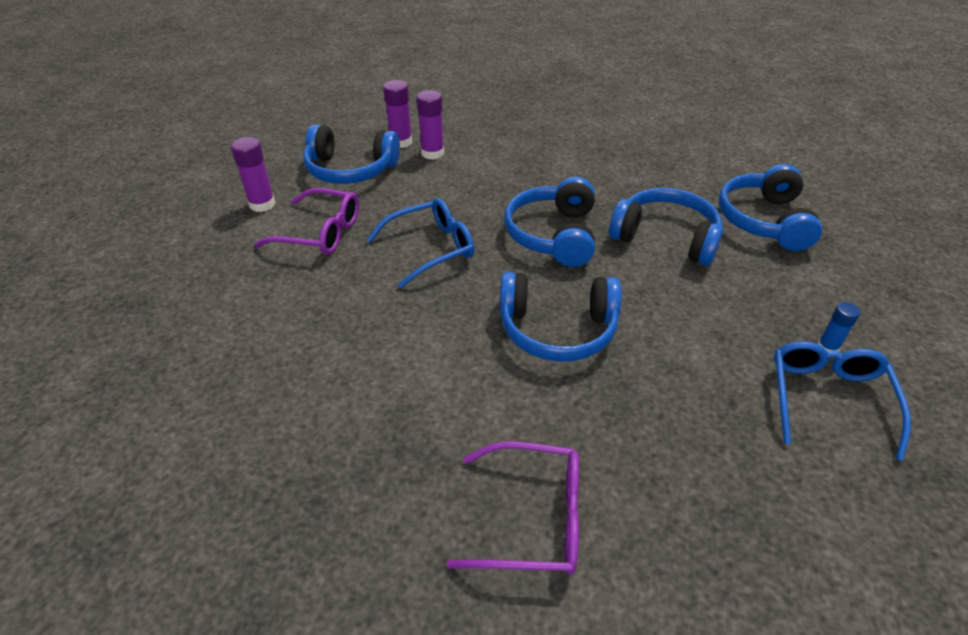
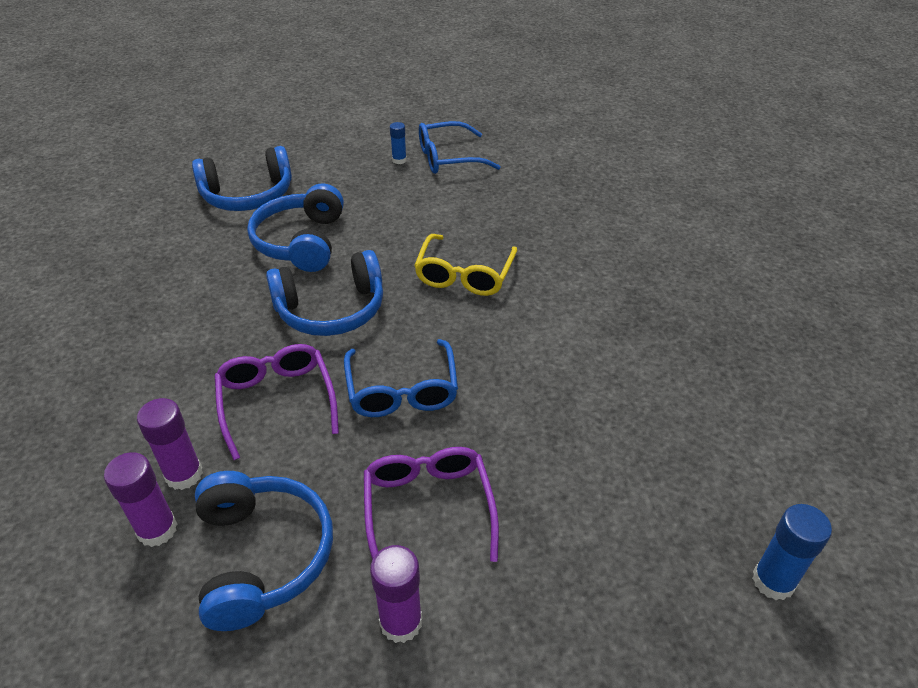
camera: 115 degrees left, 0 degrees up
(92, 373) = (773, 581): none -> blue glue stick
(431, 248) = (402, 391): blue glasses -> blue glasses turned 135 degrees counterclockwise
(533, 518) = (633, 246): purple glasses -> purple glasses (277, 401)
(557, 329) = (464, 275): blue headphones -> yellow glasses

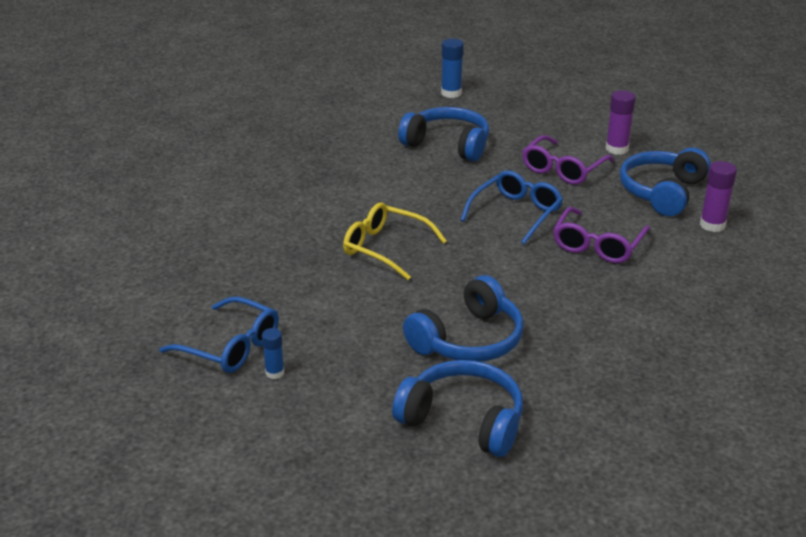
camera: 135 degrees left, 10 degrees down
(184, 474) = (682, 239): purple glue stick -> none
(331, 309) = (505, 276): blue headphones -> blue headphones (448, 144)
(464, 275) = (385, 248): yellow glasses -> yellow glasses turned 120 degrees counterclockwise

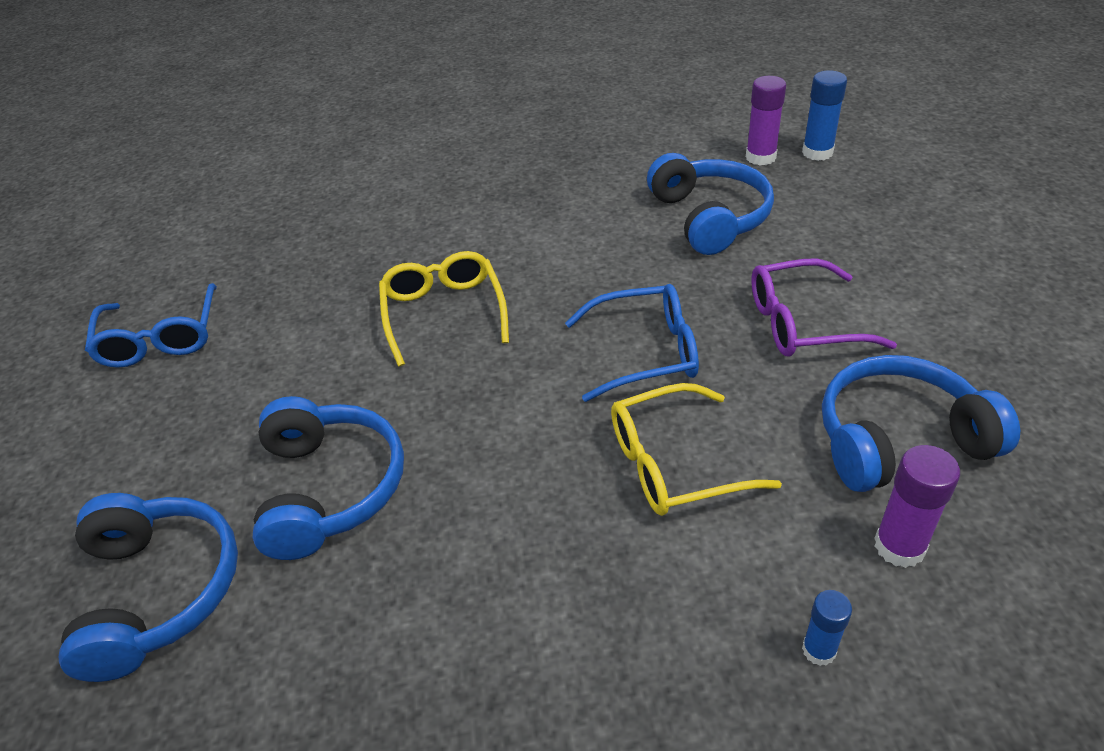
camera: 50 degrees right, 10 degrees up
(274, 373) = (139, 392): blue glue stick -> blue glue stick (819, 650)
(468, 340) = (330, 488): blue headphones -> blue headphones turned 105 degrees counterclockwise
(597, 245) = (673, 464): purple glasses -> yellow glasses
(616, 149) = (930, 332): purple glue stick -> purple glue stick (760, 157)

